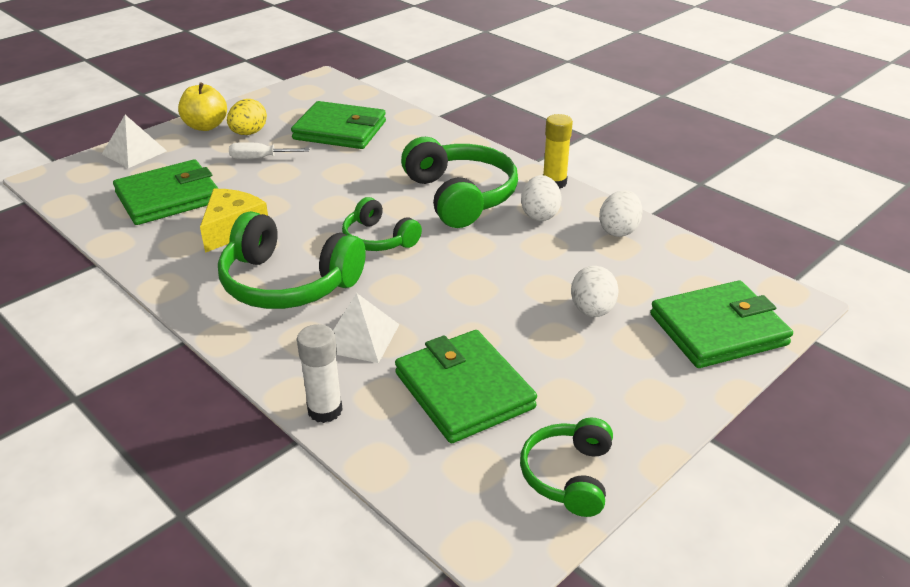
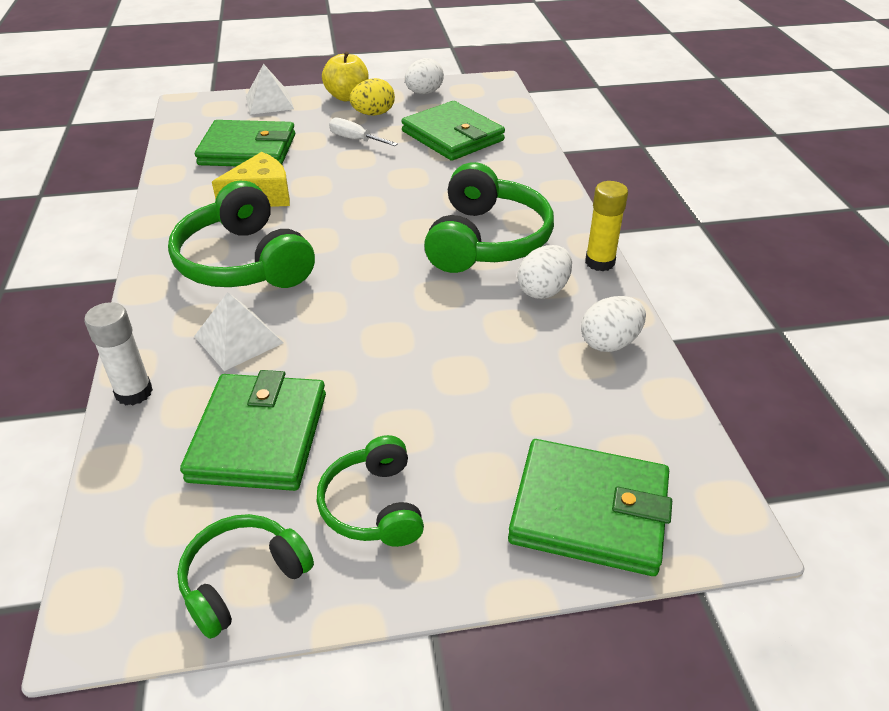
camera: 35 degrees right, 5 degrees up
(378, 239) = (363, 253): green headphones -> green headphones (374, 506)
(592, 310) = (475, 418): white egg -> white egg (424, 93)

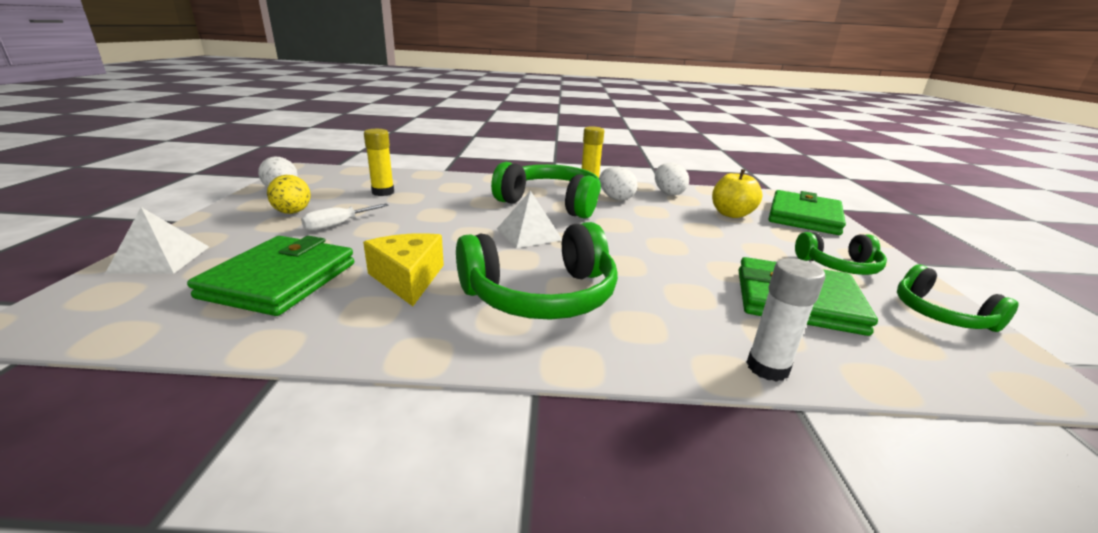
camera: 80 degrees left, 15 degrees down
(238, 339) = (672, 304): white pyramid -> white pyramid (529, 234)
(347, 97) = (229, 219): yellow apple -> yellow apple (731, 214)
(452, 136) = (383, 192): green wallet -> yellow glue stick

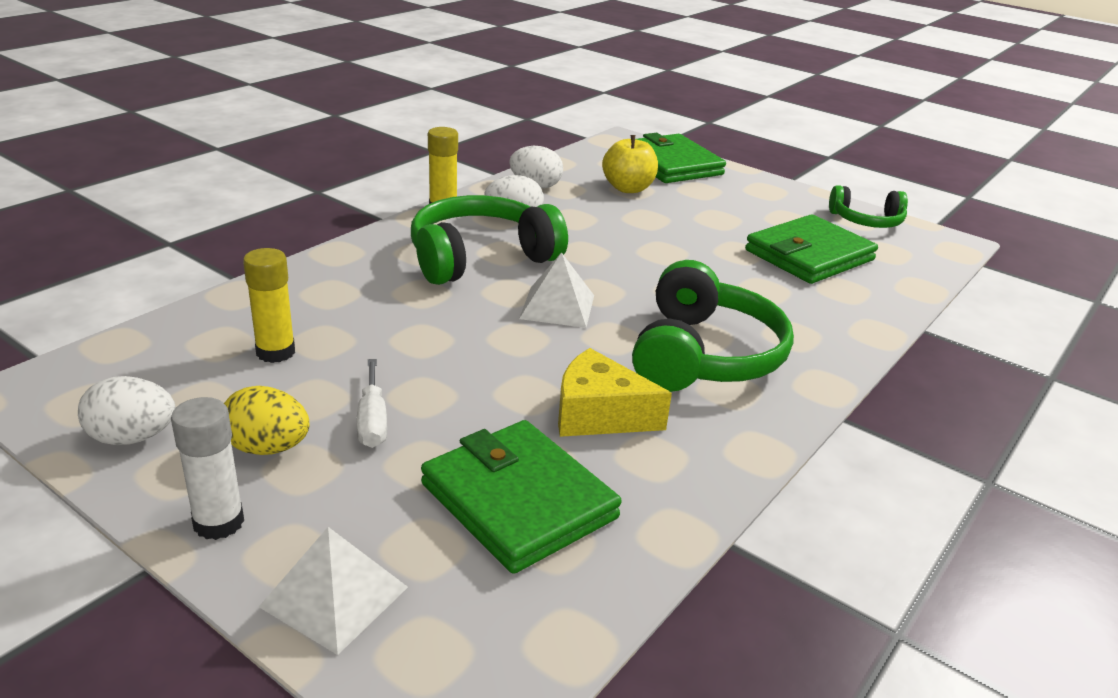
camera: 55 degrees left, 5 degrees up
(767, 368) = (882, 315): white glue stick -> white glue stick (219, 522)
(838, 266) = (772, 208): green headphones -> none

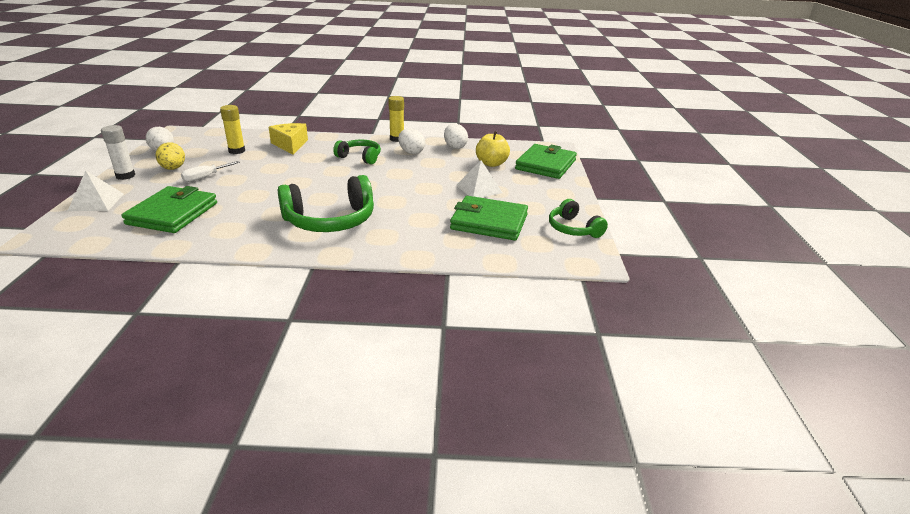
camera: 55 degrees right, 0 degrees up
(481, 258) = (360, 157): green headphones -> green headphones, size x0.58
(557, 307) = (335, 181): white pyramid -> white pyramid (479, 189)
(599, 414) = (250, 212): yellow cheese -> yellow cheese (290, 145)

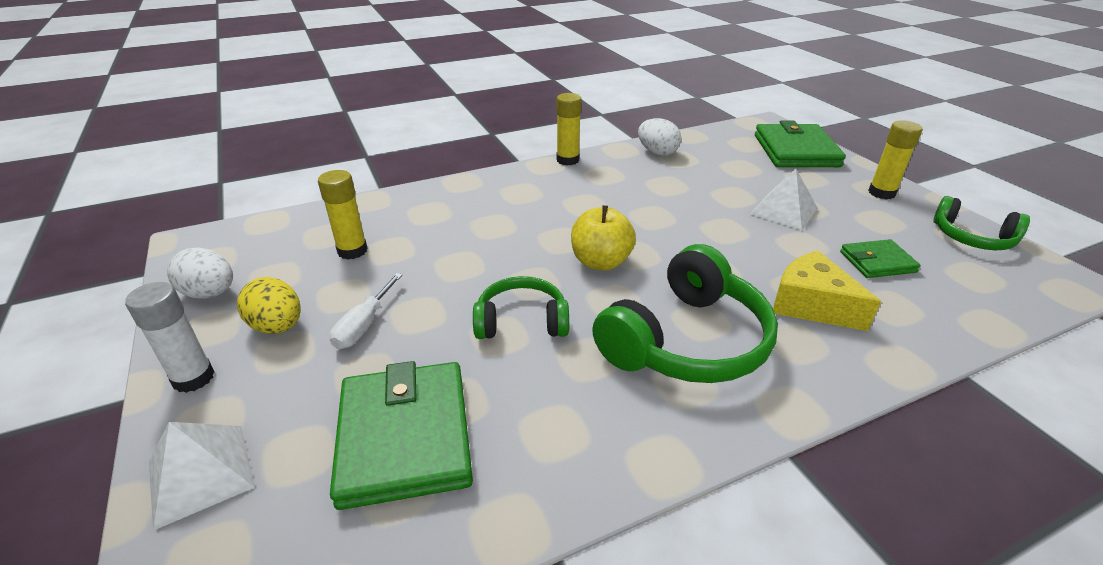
camera: 25 degrees left, 5 degrees up
(290, 145) = (428, 213): yellow cheese -> yellow cheese (811, 305)
(360, 157) = (562, 206): green headphones -> green headphones (521, 322)
(411, 152) = (617, 177): white egg -> none
(489, 222) = (877, 262): green wallet -> green wallet, size x0.54
(491, 164) = (737, 167): yellow apple -> yellow apple (600, 262)
(559, 196) = (881, 193): none -> yellow glue stick

